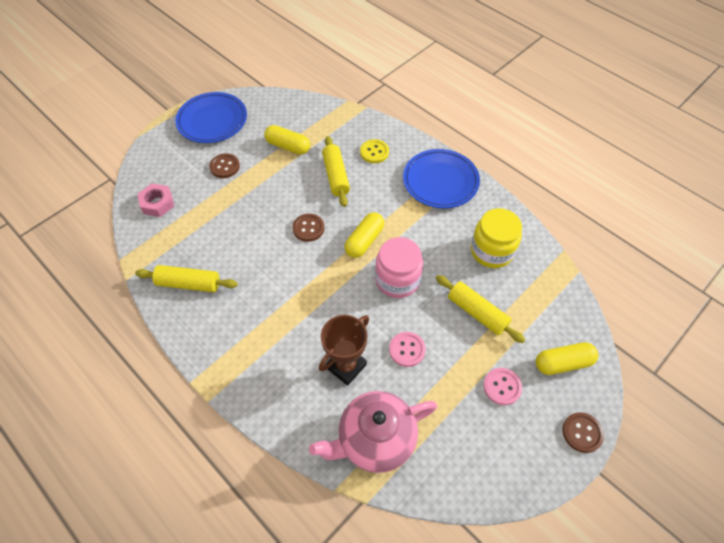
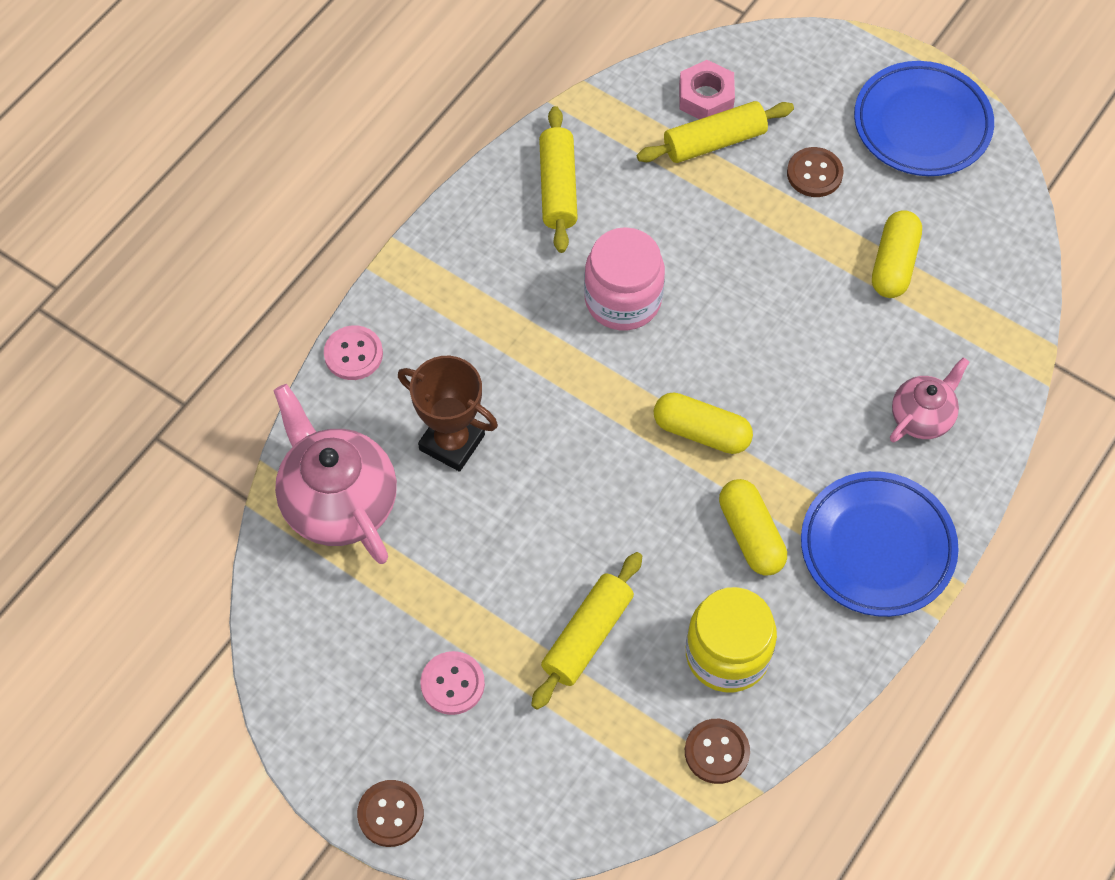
camera: 80 degrees right, 5 degrees up
(308, 228) = (707, 337): brown button -> brown button (716, 752)
(336, 176) = (841, 359): yellow rolling pin -> yellow rolling pin (714, 141)
(374, 152) = (922, 417): yellow button -> pink teapot
(397, 280) = (629, 497): pink jar -> pink jar (623, 299)
(407, 349) = (496, 529): pink button -> pink button (353, 354)
(563, 363) = (513, 785): yellow capsule -> yellow capsule (751, 535)

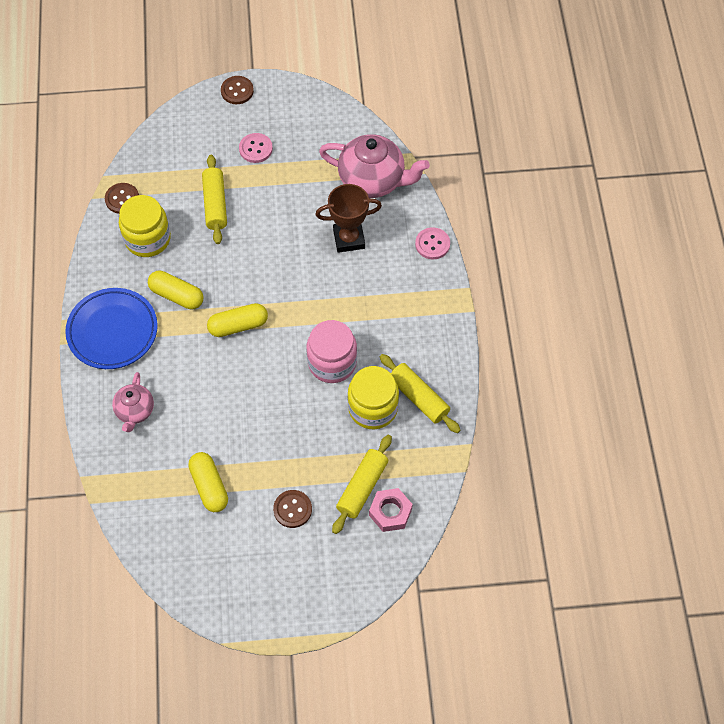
camera: 140 degrees right, 0 degrees up
(623, 214) = (373, 408): none -> yellow jar
(922, 124) = (256, 589): blue plate -> none

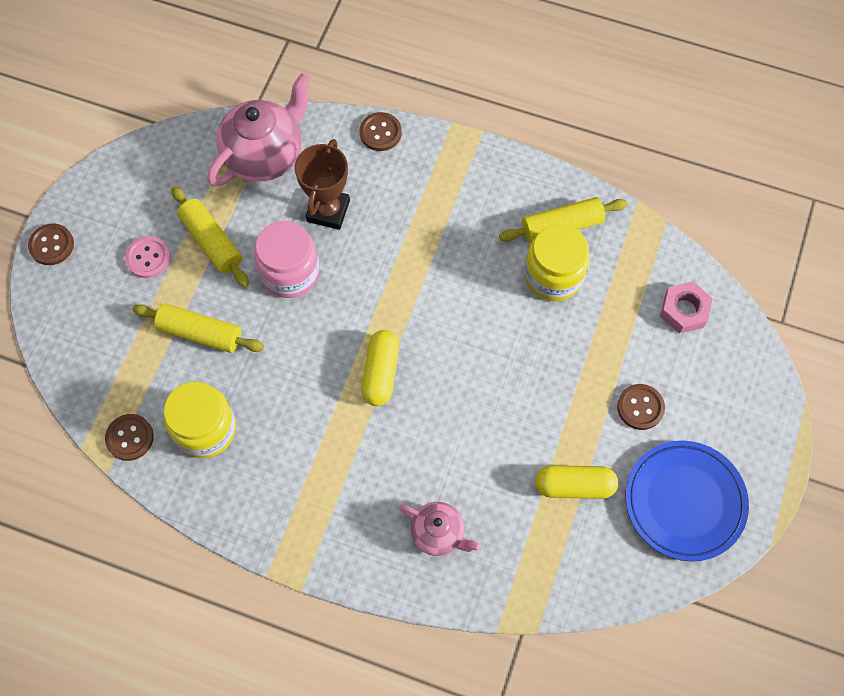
camera: 65 degrees left, 5 degrees up
(112, 331) = (315, 519): blue plate -> blue plate (684, 502)
(177, 295) = (304, 425): yellow capsule -> none
(332, 362) = (478, 293): pink jar -> pink jar (290, 272)
(362, 487) = (643, 326): yellow rolling pin -> yellow rolling pin (212, 241)
(432, 244) = (380, 133): pink button -> brown button

